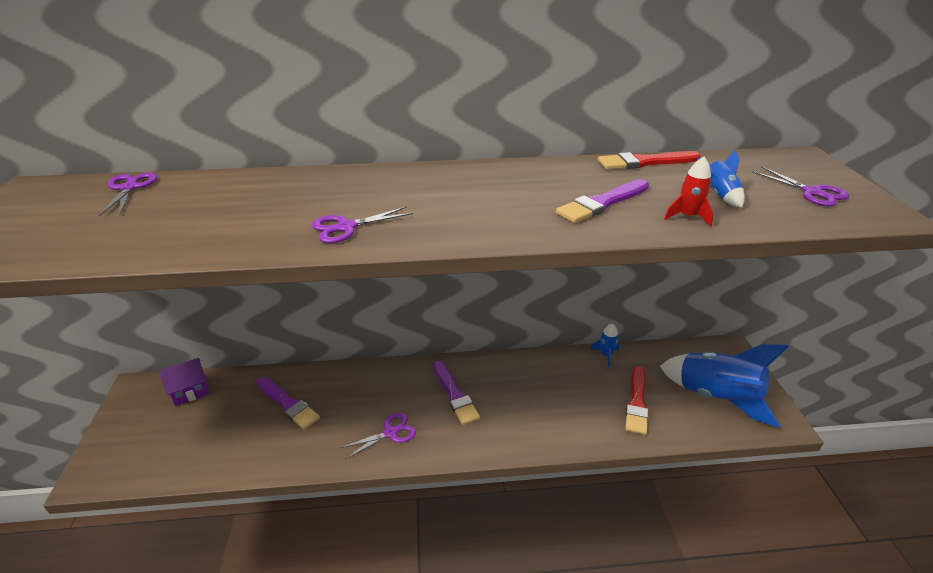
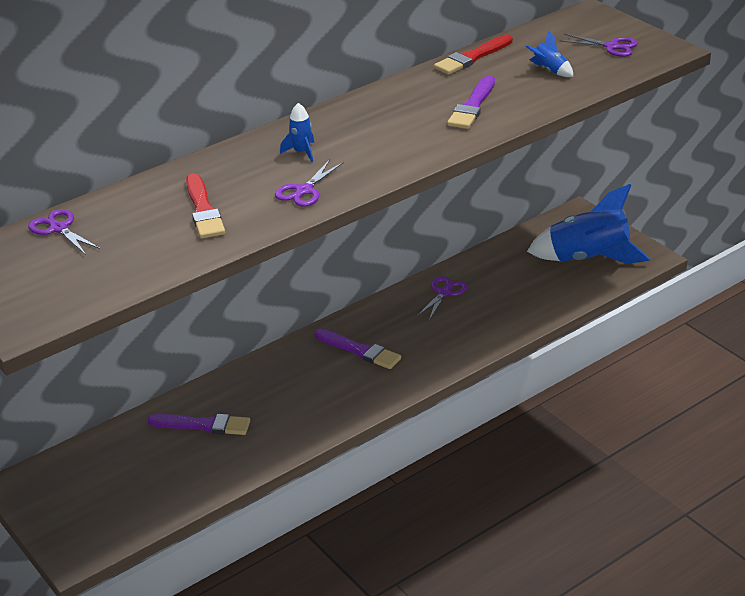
camera: 30 degrees left, 0 degrees up
(190, 391) = (84, 460): purple house -> none
(390, 433) = (329, 402): purple scissors -> purple scissors (444, 292)
(605, 355) = (471, 262): blue rocket -> blue rocket (302, 152)
(636, 403) = (526, 290): red brush -> red brush (203, 210)
(687, 216) = (541, 96): red rocket -> none

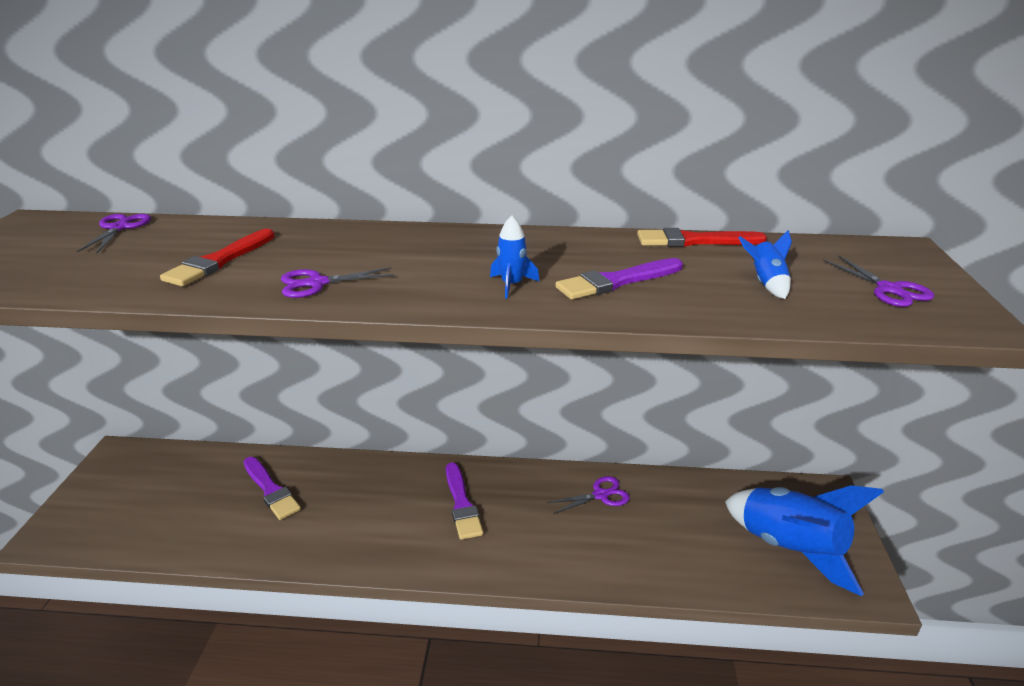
camera: 40 degrees right, 5 degrees down
(302, 152) = (386, 252): blue rocket -> blue rocket (512, 285)

